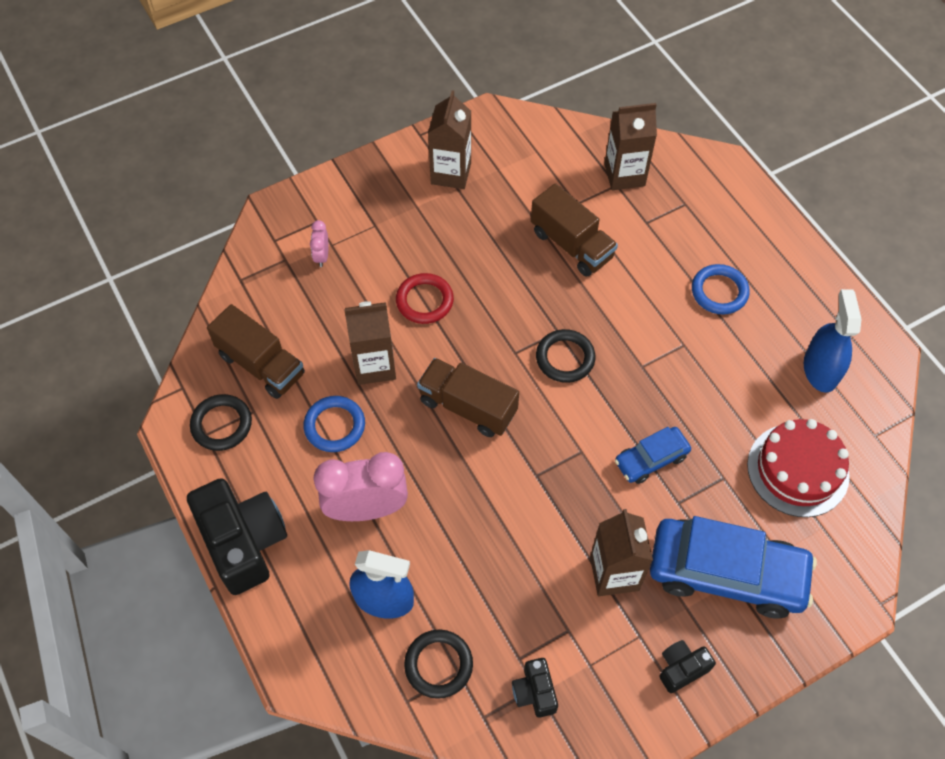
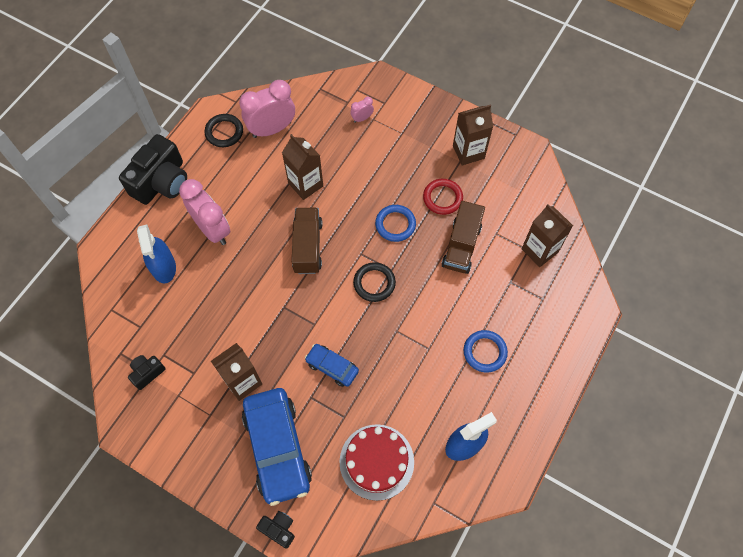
camera: 60 degrees right, 5 degrees up
(261, 364) = (272, 129): brown truck -> pink clock
(334, 426) = (255, 186): blue ring -> blue ring (395, 224)
(424, 301) = (366, 187): red ring -> red ring (442, 198)
(438, 665) = (139, 314): black ring -> none
(681, 668) = (201, 449): black camera -> black camera (278, 529)

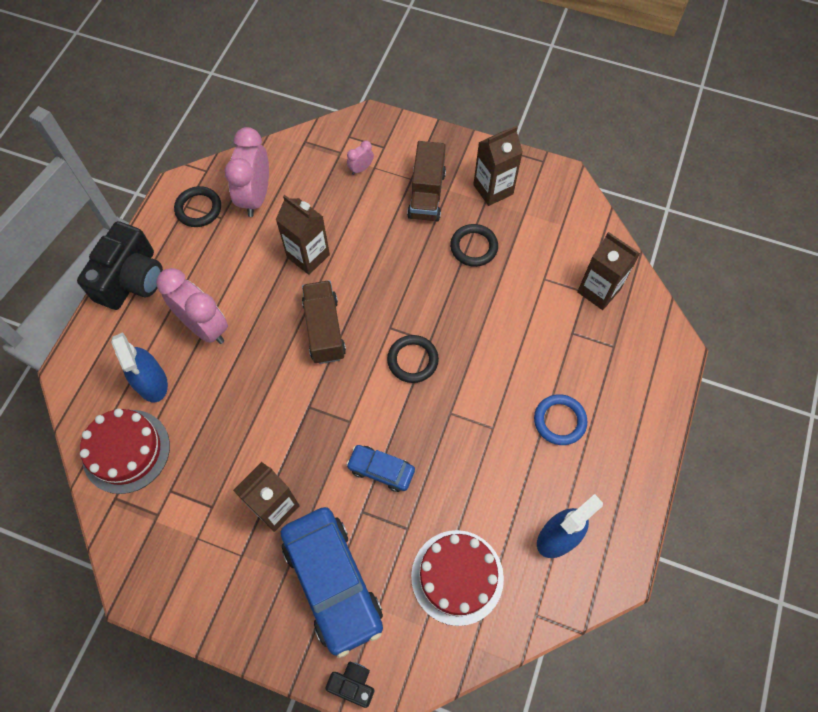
camera: 10 degrees left, 0 degrees up
(135, 318) = (126, 451): none -> red cake
(147, 373) = (153, 517): black camera -> none
(272, 129) = (256, 197): pink clock -> pink clock turned 45 degrees counterclockwise
(395, 224) = (424, 286): blue ring -> none
(442, 198) = (473, 247): red ring -> black ring
(461, 246) = (507, 300): brown truck -> brown truck (426, 194)

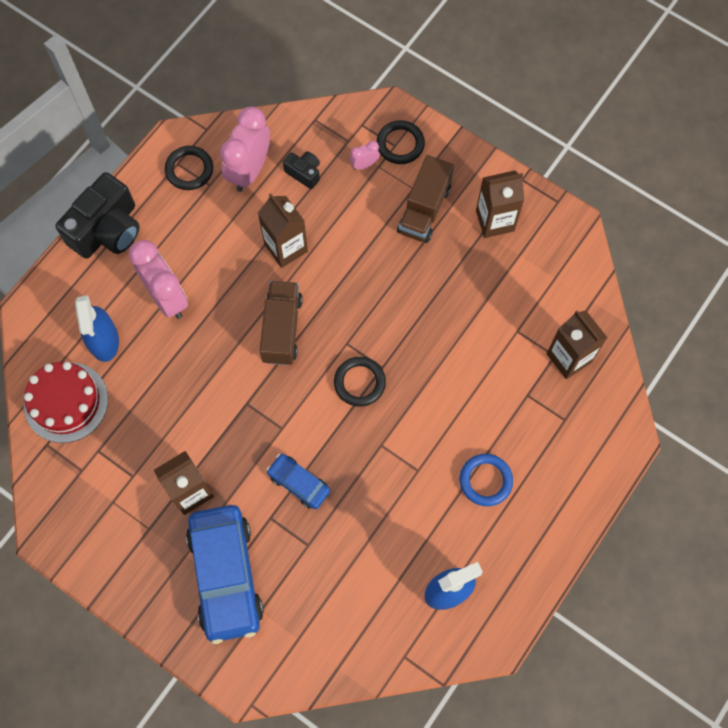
camera: 15 degrees right, 5 degrees up
(353, 684) = (220, 671): black camera -> black camera (304, 173)
(457, 577) = (341, 602): red cake -> none
(473, 247) = (455, 279): black ring -> black ring (400, 144)

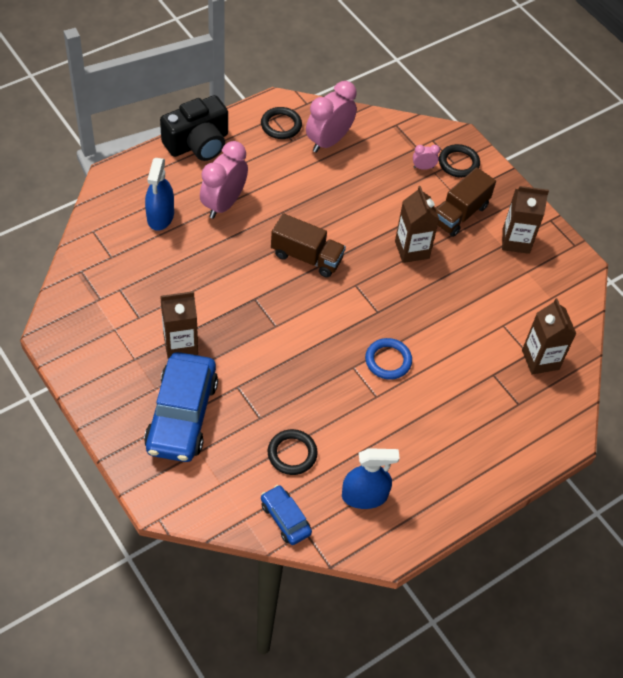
camera: 15 degrees right, 15 degrees down
(66, 402) = (110, 247): red cake -> none
(166, 297) = (224, 204): pink clock -> pink clock turned 135 degrees counterclockwise
(282, 329) = (306, 257): brown truck -> brown truck turned 90 degrees clockwise
(286, 248) = (334, 202): brown carton -> brown carton (412, 250)
(299, 483) = (272, 370): blue car -> blue car (285, 519)
(304, 173) = (371, 157): black camera -> none
(359, 382) = (354, 316): black ring -> black ring (292, 454)
(485, 480) = (431, 425): blue ring -> blue ring (388, 361)

